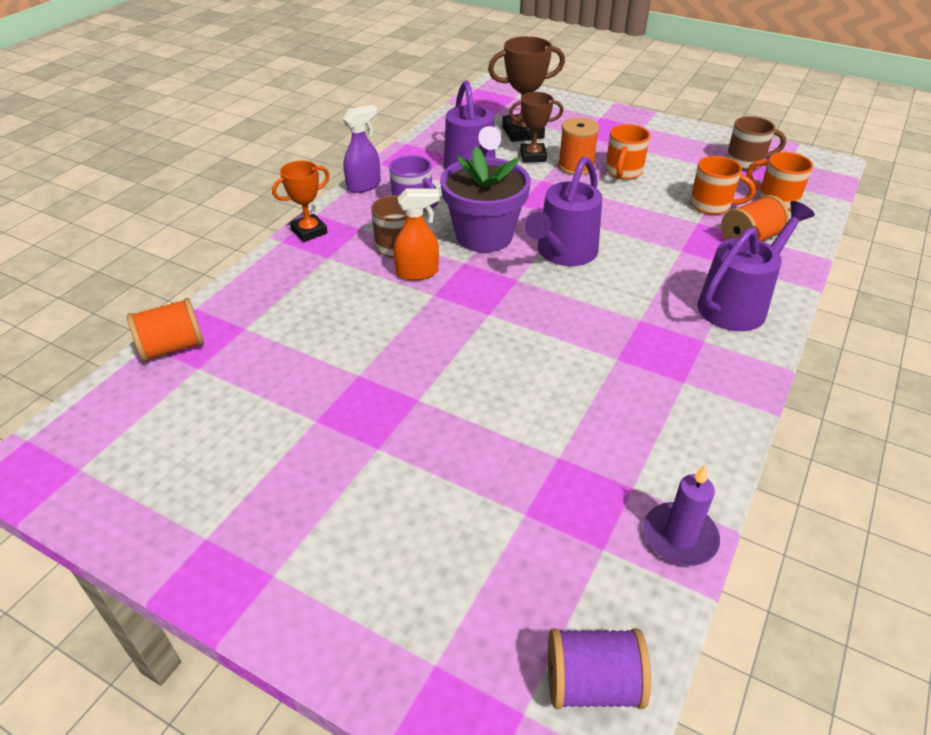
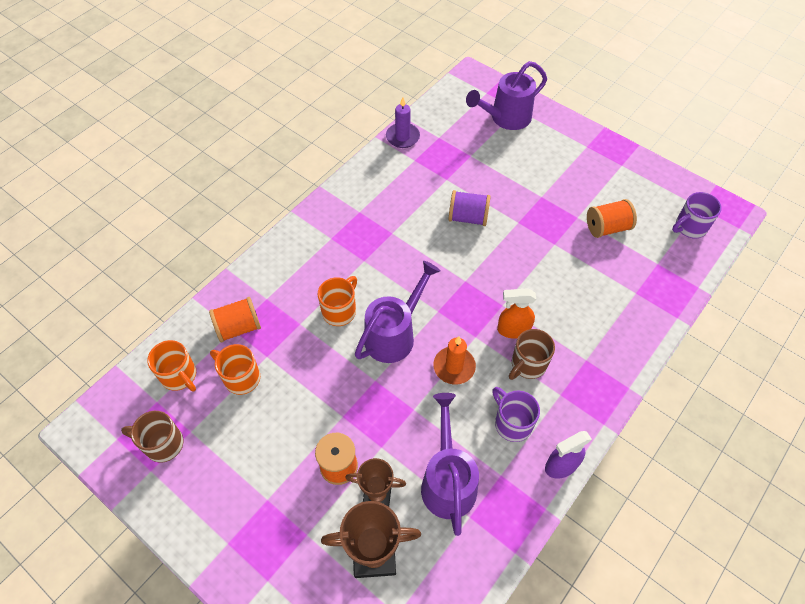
camera: 170 degrees left, 15 degrees up
(118, 428) = (689, 227): none -> purple mug
(173, 347) = (680, 282): orange spool -> orange spool (607, 228)
(309, 231) = (606, 397): orange trophy -> none
(484, 236) = (454, 367): purple flower pot -> orange candle
(592, 683) = (459, 97): purple spool -> purple spool (468, 217)
(623, 172) = (295, 447): orange mug -> orange mug (340, 311)
(738, 304) = (290, 264): purple watering can -> purple watering can (505, 118)

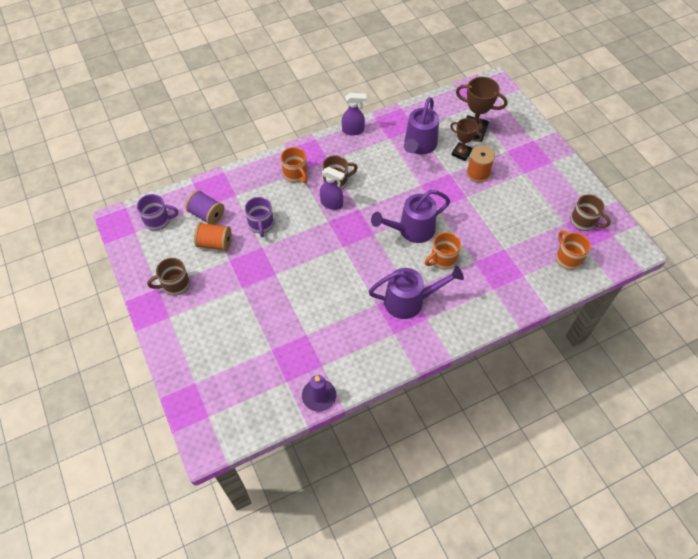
camera: 155 degrees left, 0 degrees up
(239, 327) = (519, 275): orange spool -> none
(241, 377) = (525, 242): orange mug -> orange mug (295, 175)
(454, 367) = (383, 197): orange candle -> none
(468, 217) = (311, 293): purple spool -> purple spool (207, 215)
(505, 118) = (213, 377): purple watering can -> purple watering can (410, 301)
(512, 423) = (366, 157): purple mug -> purple mug (261, 225)
(513, 330) = (332, 204): orange spray bottle -> purple spray bottle
(608, 174) = (175, 285): none -> brown mug

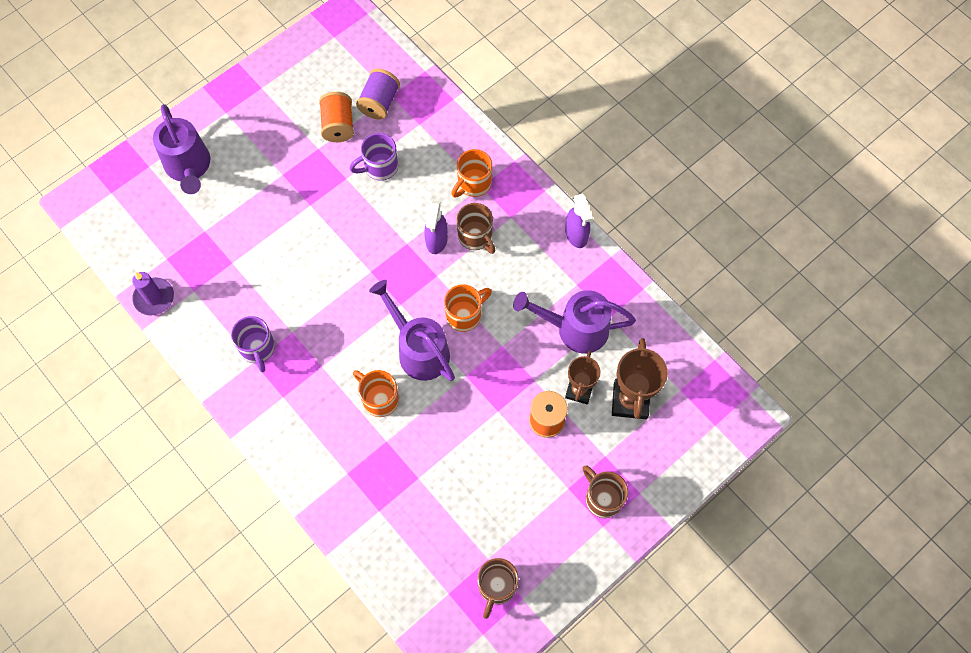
camera: 75 degrees right, 10 degrees up
(158, 221) = (356, 54): purple mug -> purple mug (258, 349)
(175, 285) = (269, 103): brown mug -> brown mug (602, 498)
(410, 301) = (305, 371): purple watering can -> purple watering can (189, 168)
(567, 258) = (423, 569): orange mug -> orange mug (465, 315)

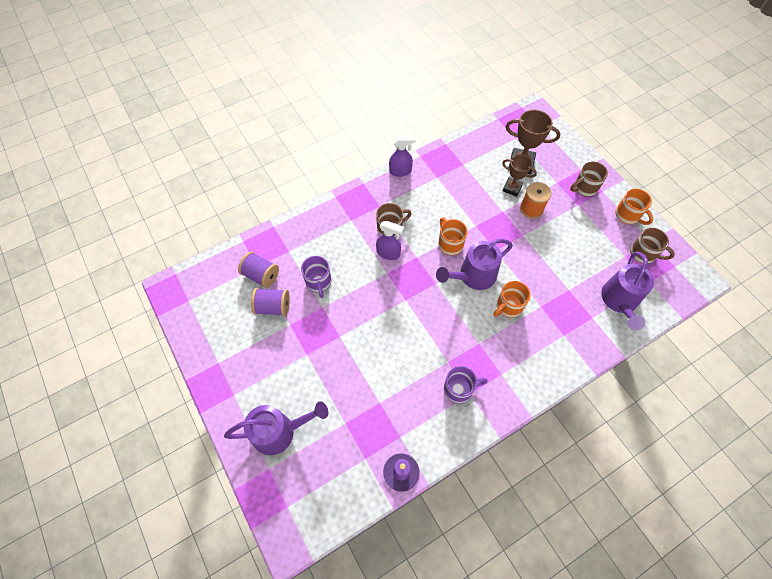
camera: 80 degrees left, 5 degrees down
(338, 125) = (273, 307): orange spool -> purple spool
(473, 184) = (348, 224): orange mug -> orange mug (628, 215)
(574, 329) = (468, 183): purple watering can -> purple watering can (619, 302)

